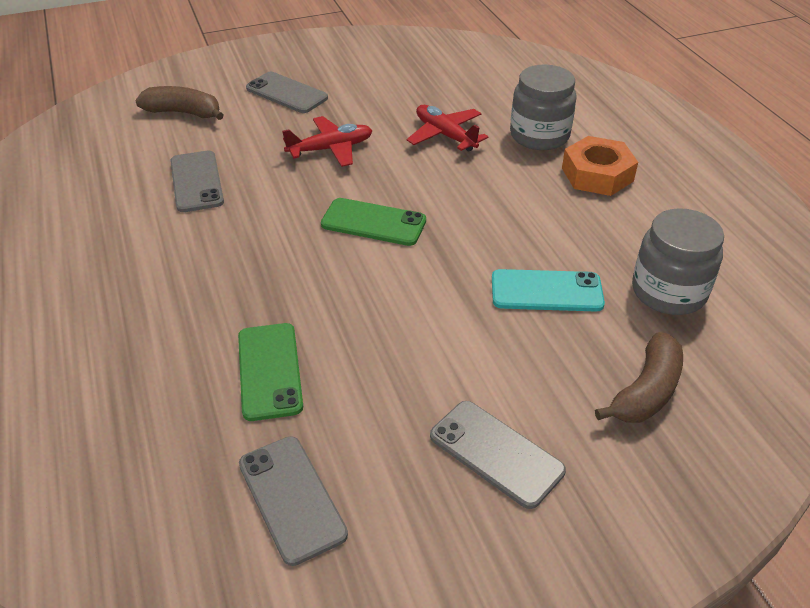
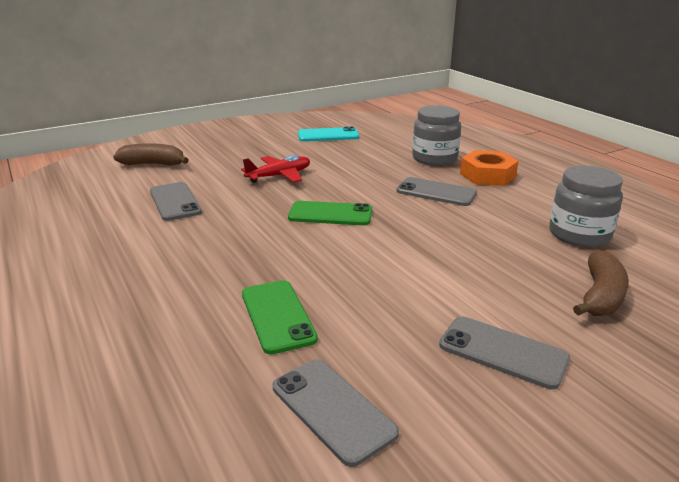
camera: 10 degrees left, 15 degrees down
(286, 93) = (233, 149): grey phone -> grey phone (436, 192)
(445, 135) = (365, 163): red plane -> none
(546, 291) = (487, 242): turquoise phone -> turquoise phone (328, 135)

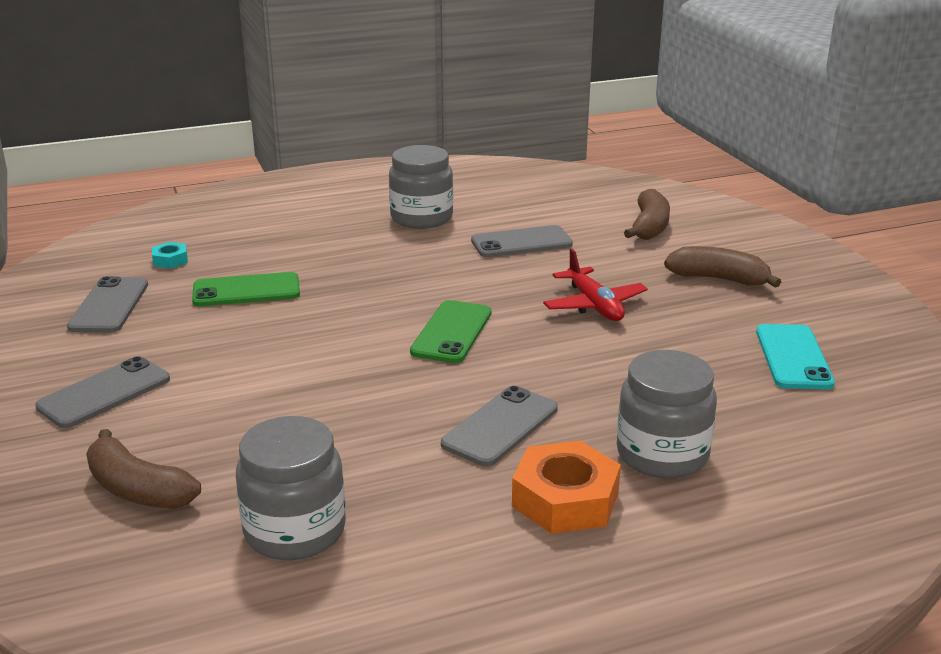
camera: 100 degrees right, 0 degrees up
(108, 247) = (421, 218): none -> grey jar
(198, 394) = (170, 260): none -> turquoise nut
(238, 147) = (719, 279): none -> brown banana
(332, 409) = (109, 306): grey phone -> grey phone turned 60 degrees counterclockwise

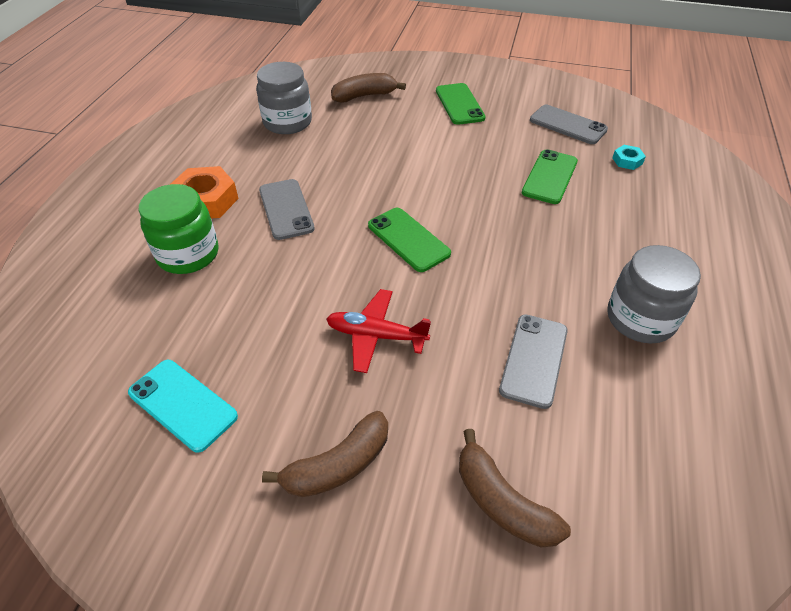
camera: 125 degrees right, 20 degrees up
(104, 393) = (459, 104): grey phone -> green phone
(662, 454) = (188, 254): grey jar -> green jar

